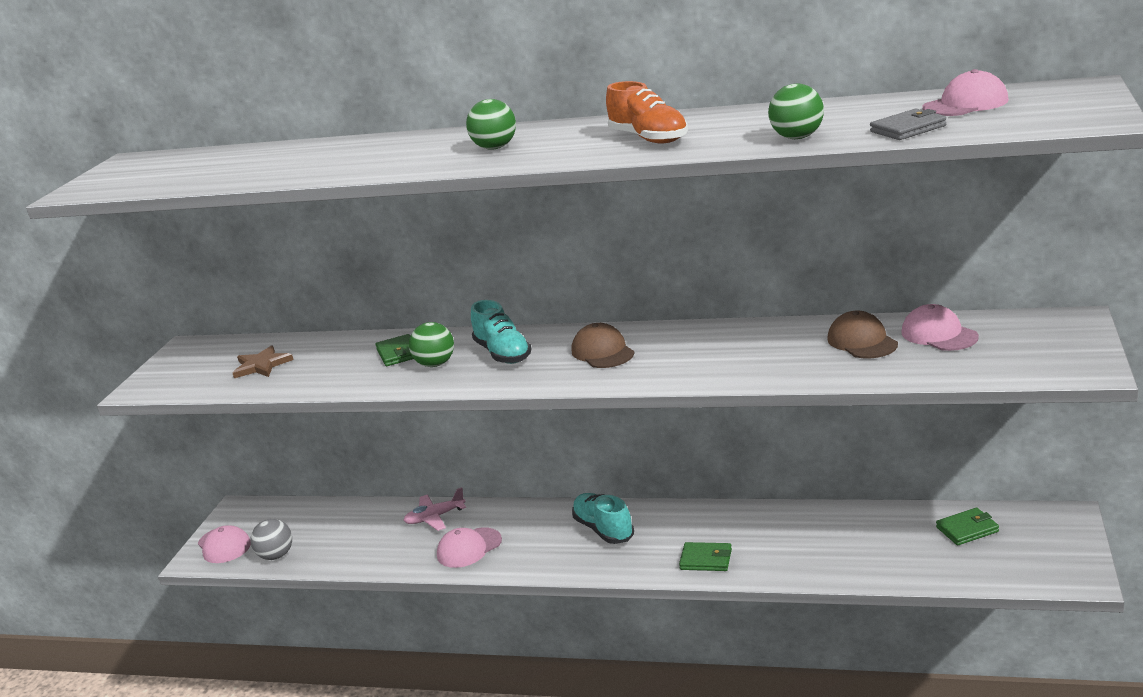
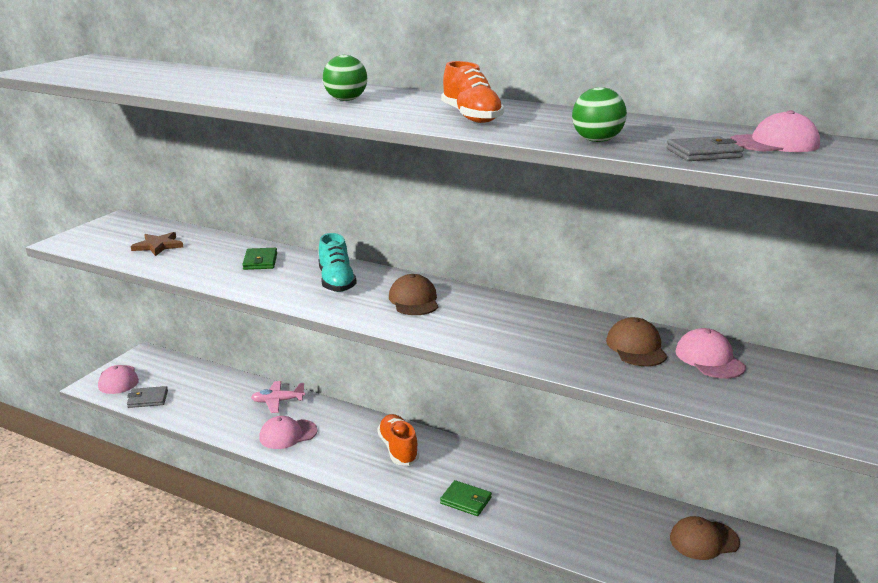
camera: 10 degrees right, 0 degrees up
(276, 556) = (148, 399): grey ball -> grey wallet
(435, 364) = (280, 277): green ball -> none
(603, 529) = (398, 449): turquoise shoe -> orange shoe
(967, 529) = (704, 540): green wallet -> brown cap

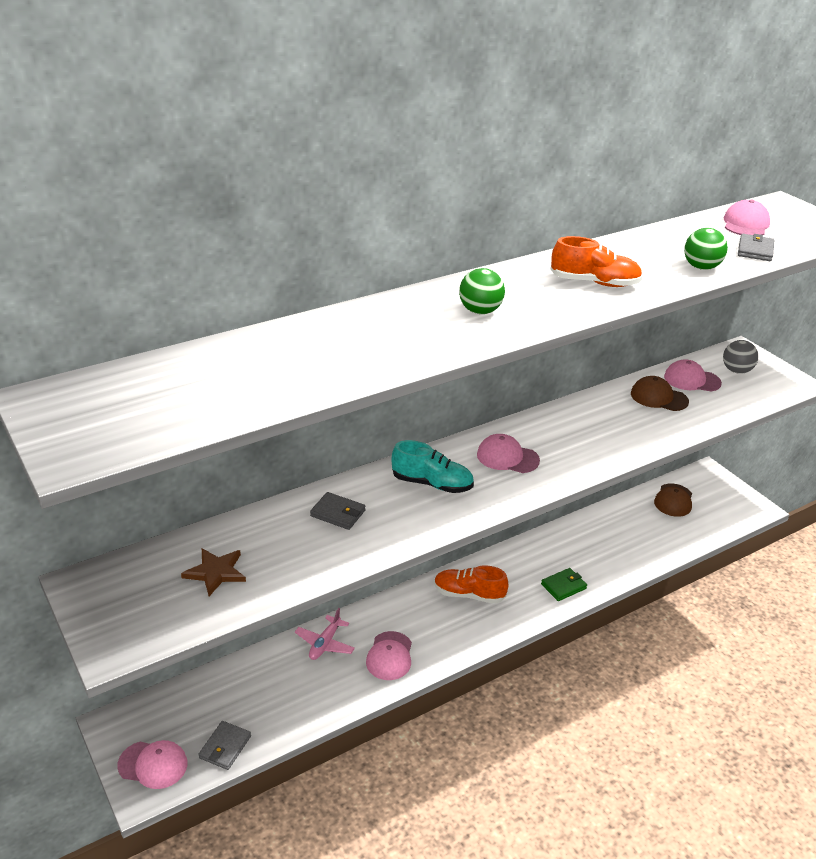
camera: 60 degrees left, 10 degrees up
(260, 261) = (338, 513): green wallet -> grey wallet
(414, 300) = (507, 457): brown cap -> pink cap
(786, 383) = (736, 371): none -> grey ball

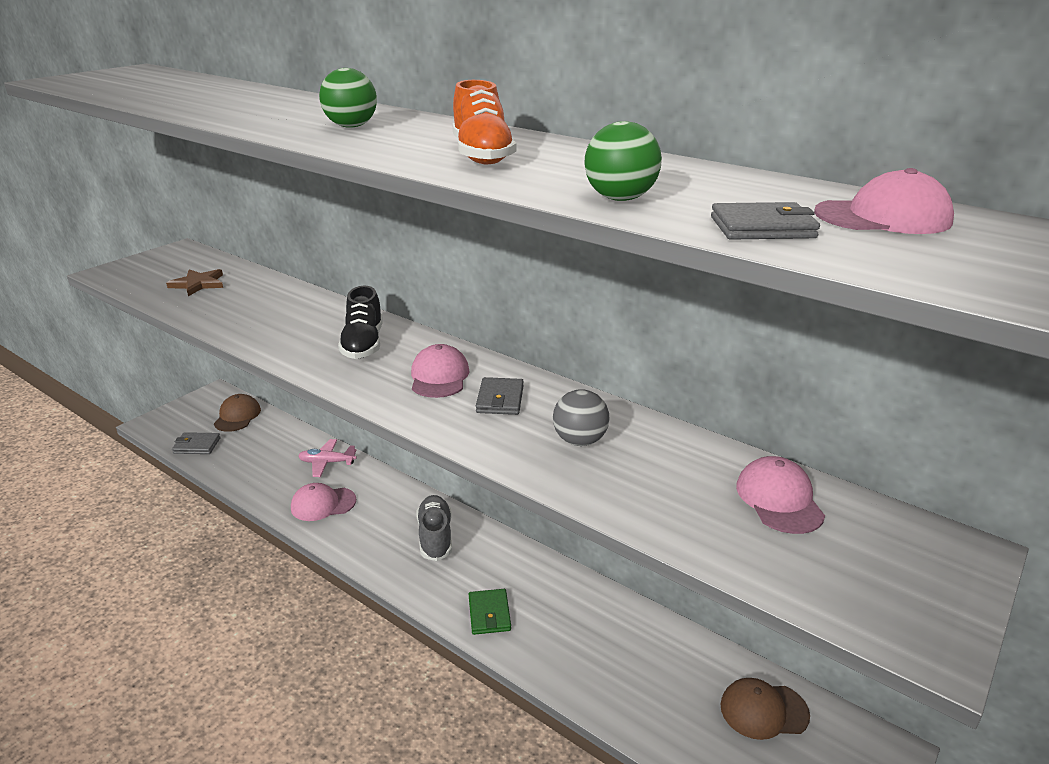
camera: 70 degrees right, 5 degrees down
(153, 764) = (177, 420): pink cap -> none
(338, 513) = (294, 311): grey wallet -> grey wallet (500, 399)
(432, 484) = (363, 344): turquoise shoe -> black shoe
(469, 594) = (435, 537): orange shoe -> grey shoe
(563, 586) = (489, 614): green wallet -> green wallet turned 45 degrees clockwise
(658, 397) = (686, 471): brown cap -> brown cap (237, 416)
(736, 371) = (875, 550): grey ball -> grey ball (580, 440)

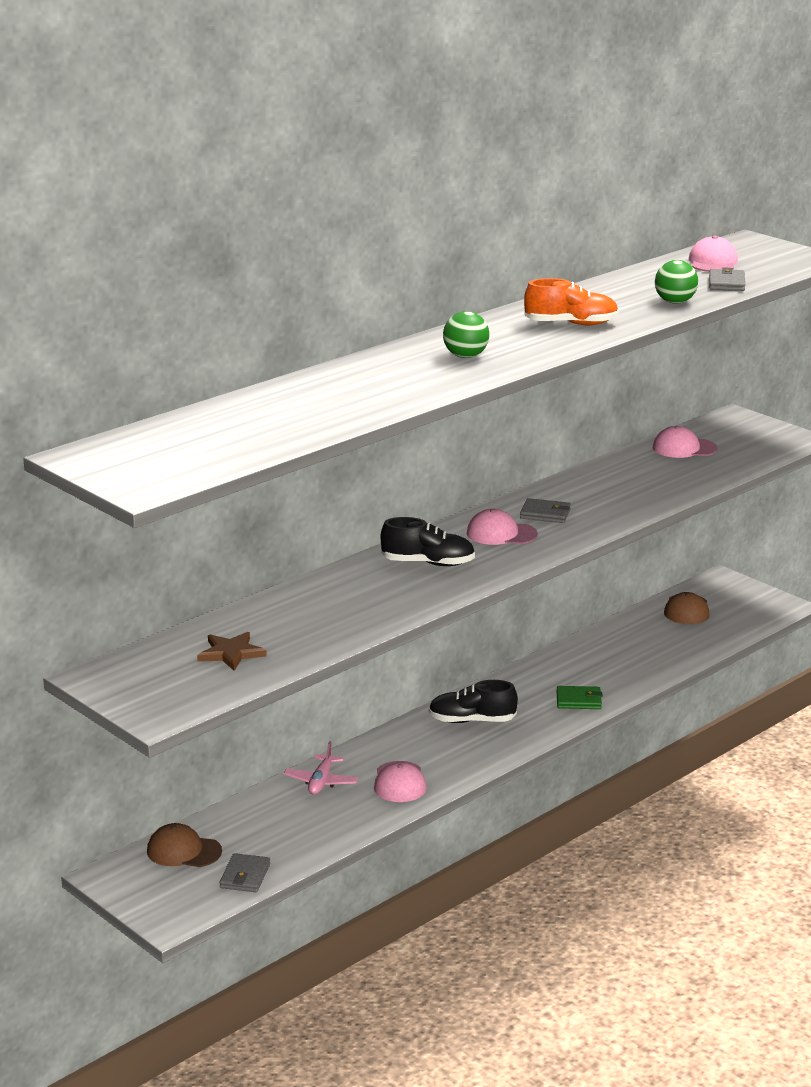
camera: 80 degrees left, 5 degrees down
(435, 537) = (472, 721): grey shoe -> black shoe
(580, 440) = (609, 493): grey ball -> none

